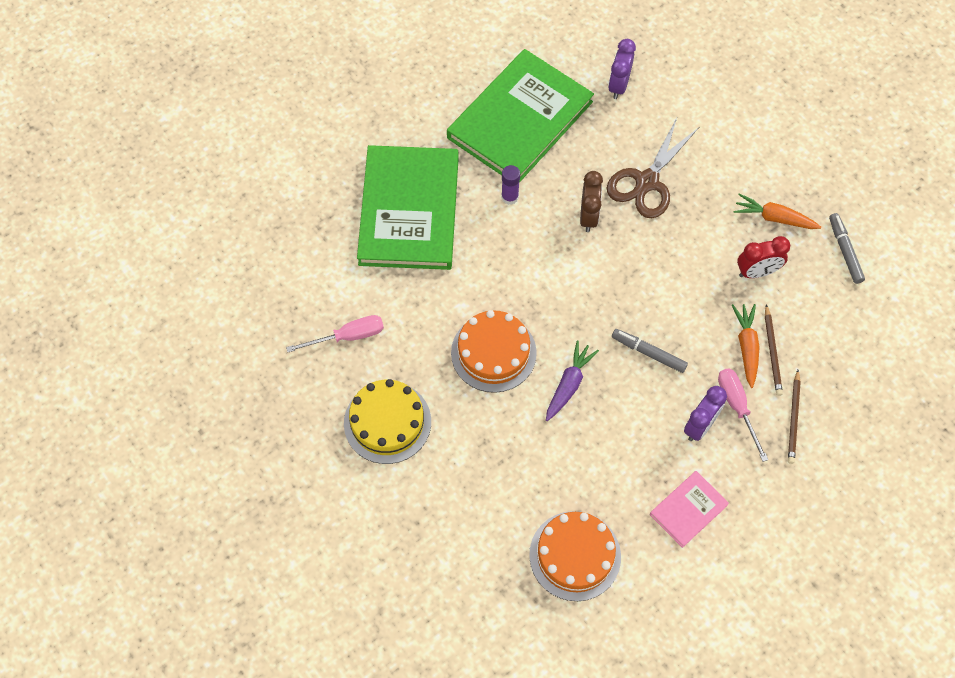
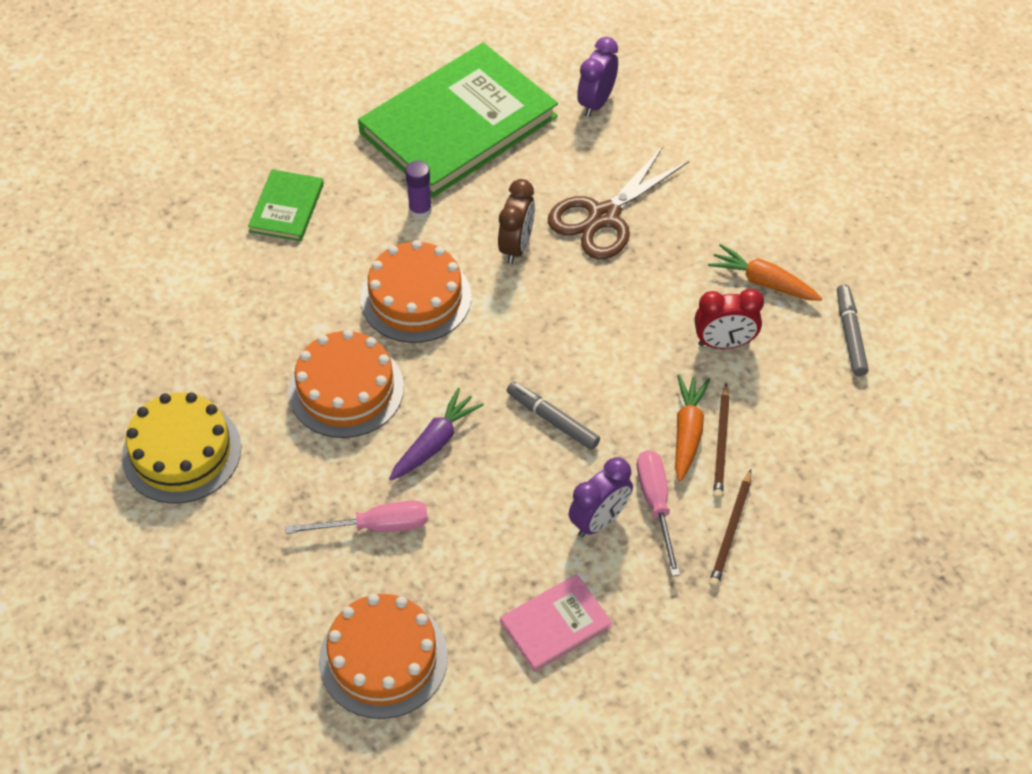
camera: 10 degrees right, 10 degrees down
(348, 336) = (163, 342): pink screwdriver -> pink screwdriver (376, 526)
(409, 210) = (287, 208): green book -> green book, size x0.45
(525, 270) = (416, 298): none -> orange cake

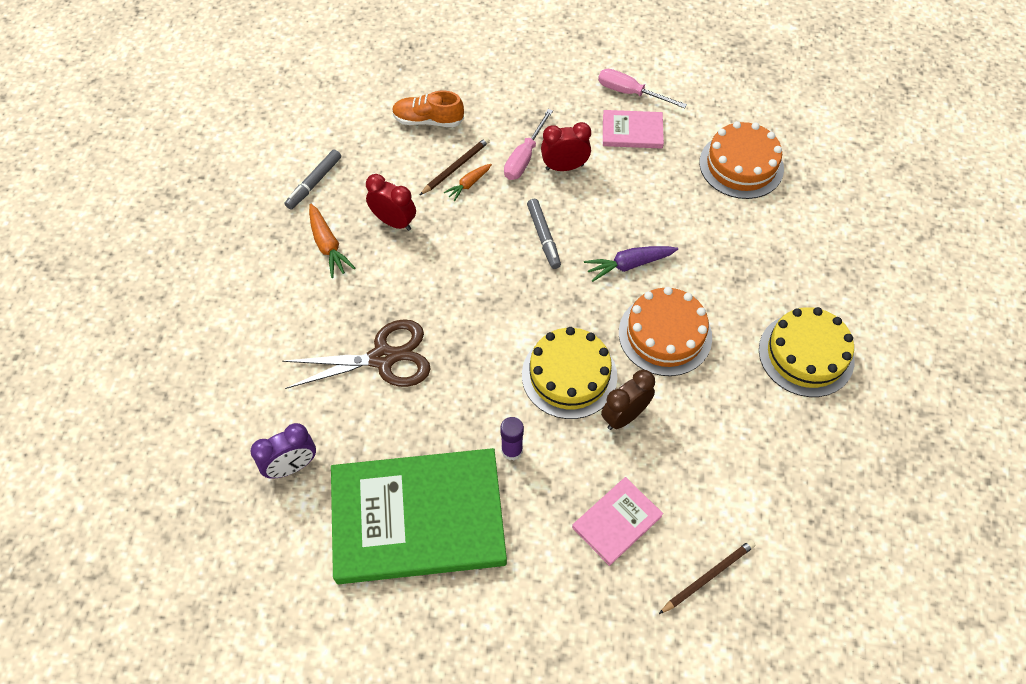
camera: 145 degrees left, 5 degrees up
(287, 208) = (617, 521): green book -> pink book
(376, 526) = (701, 235): pink screwdriver -> pink screwdriver (630, 93)
(416, 298) = (569, 375): orange cake -> yellow cake
(516, 246) = (465, 372): brown clock -> brown clock (624, 416)
(599, 520) = (564, 167): purple clock -> red clock
(687, 432) = (468, 184): orange carrot -> orange carrot, size x0.65
(731, 531) = (496, 123): brown pencil -> brown pencil (708, 576)
(811, 484) = (428, 120): none -> orange shoe

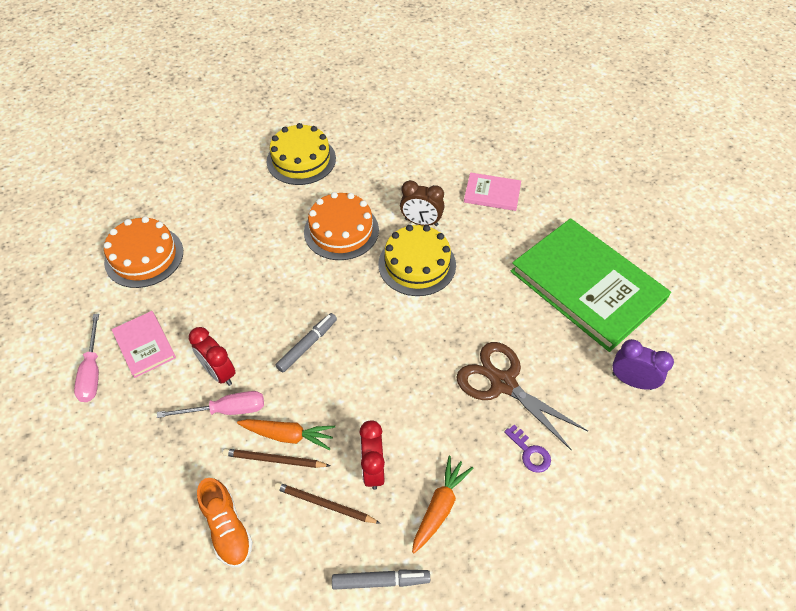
camera: 125 degrees left, 5 degrees down
(309, 333) = (530, 452): none -> purple key
(468, 184) = (288, 435): orange carrot -> orange carrot, size x1.54
(512, 450) = (497, 264): purple glue stick -> none
(629, 265) = (295, 278): purple carrot -> none
(708, 576) = (484, 145): brown pencil -> brown pencil (324, 504)

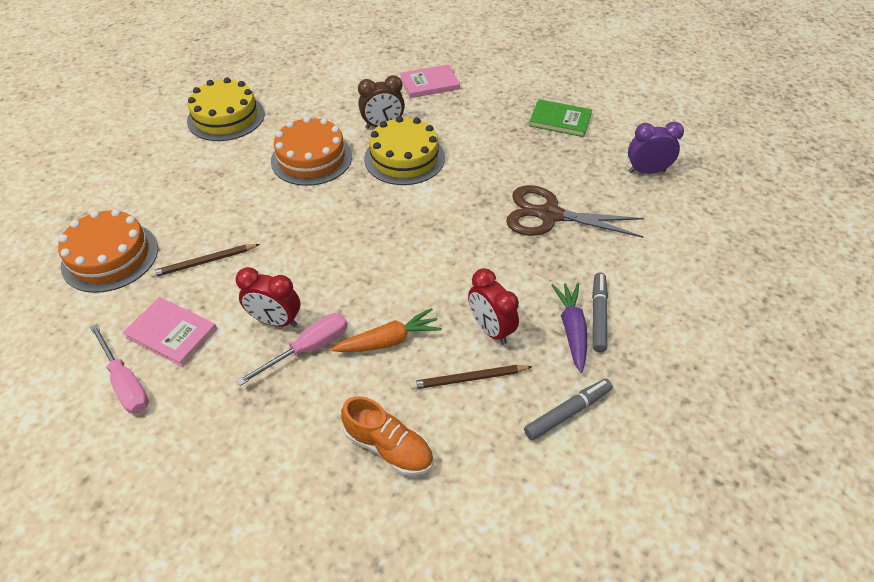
camera: 30 degrees left, 5 degrees down
(274, 460) = (391, 367): brown pencil -> brown pencil (204, 262)
(307, 345) = (350, 260): grey marker -> grey marker (598, 315)
(440, 507) = (571, 329): orange carrot -> purple carrot
(530, 452) = (611, 255): purple key -> none
(587, 286) = (560, 120): green book -> green book, size x0.45

